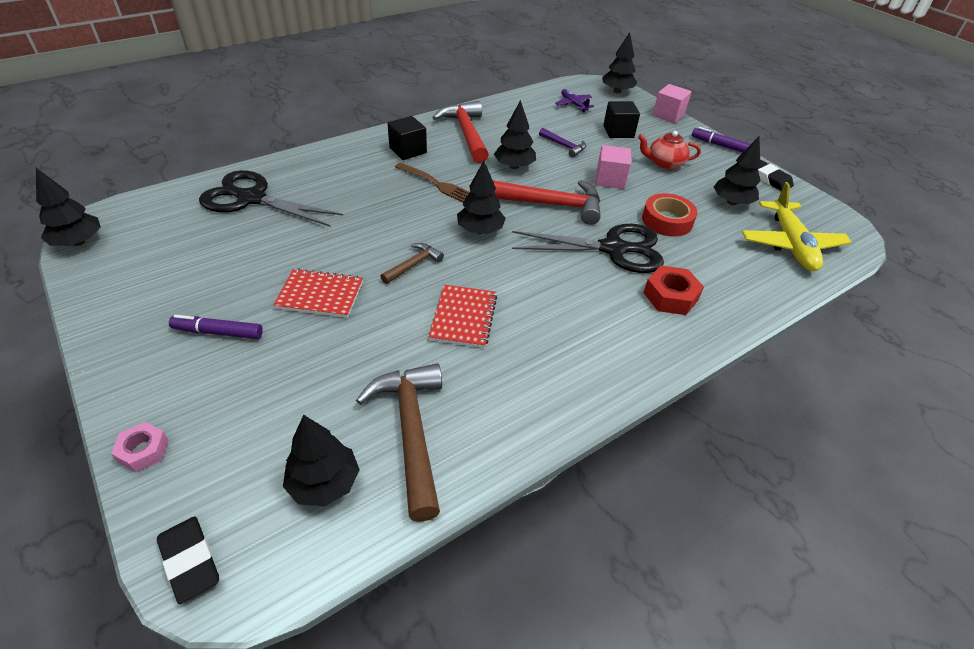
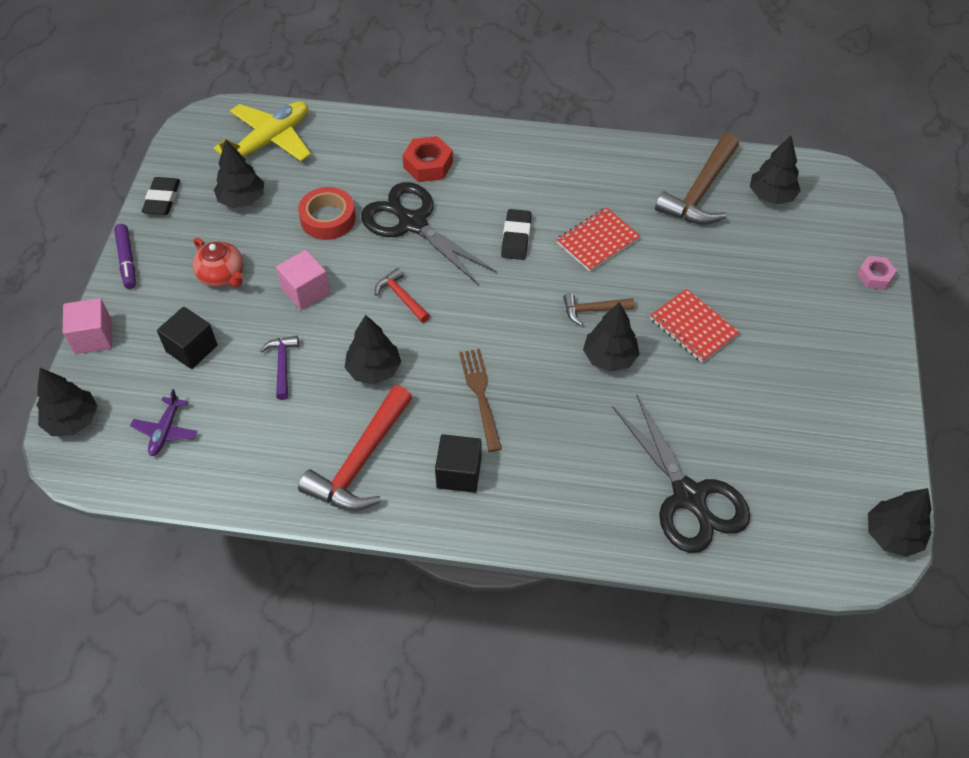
camera: 135 degrees left, 10 degrees up
(190, 561) = (863, 201): black eraser -> black eraser (516, 237)
(218, 332) = (793, 340): purple marker -> none
(480, 230) = (500, 310): black tree -> black tree (609, 357)
(552, 205) = (401, 297): red hammer -> red hammer, size x0.52

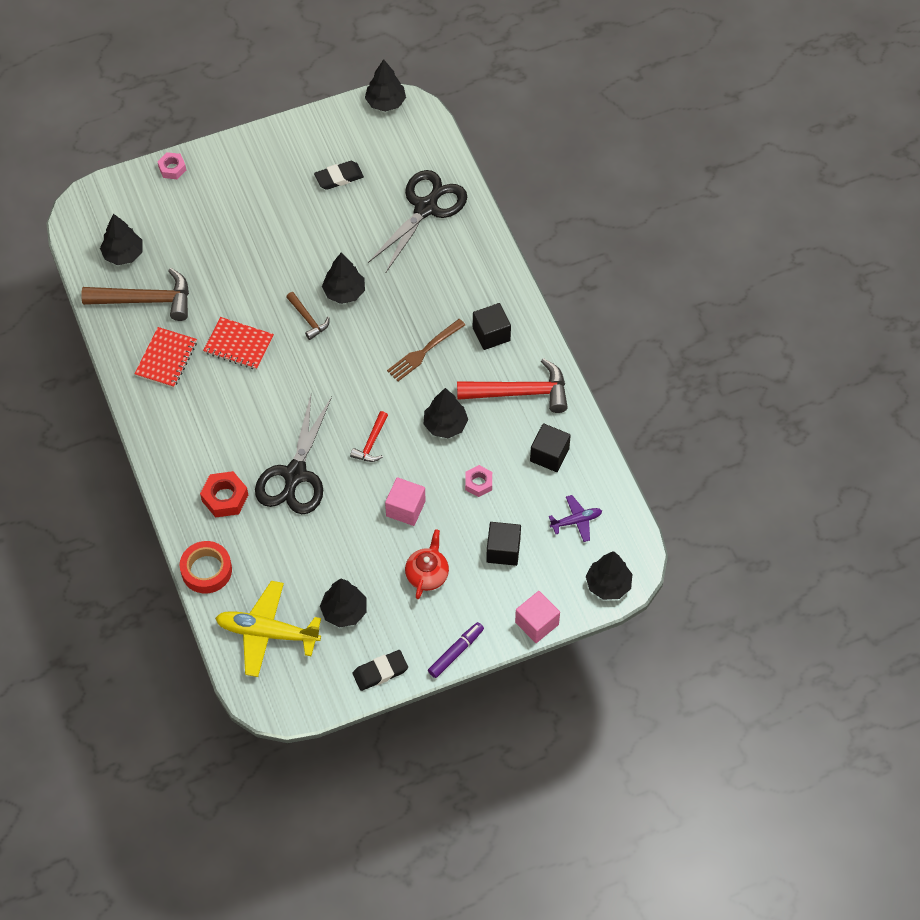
camera: 120 degrees left, 5 degrees up
(262, 448) = (549, 455): none -> black cube
(282, 365) = (478, 483): purple hammer -> pink nut
(328, 219) = (326, 536): red tape -> red tape (206, 570)
(516, 237) = (267, 398): black eraser -> black eraser (339, 177)
(693, 327) = (286, 255): red notebook -> red notebook (166, 359)

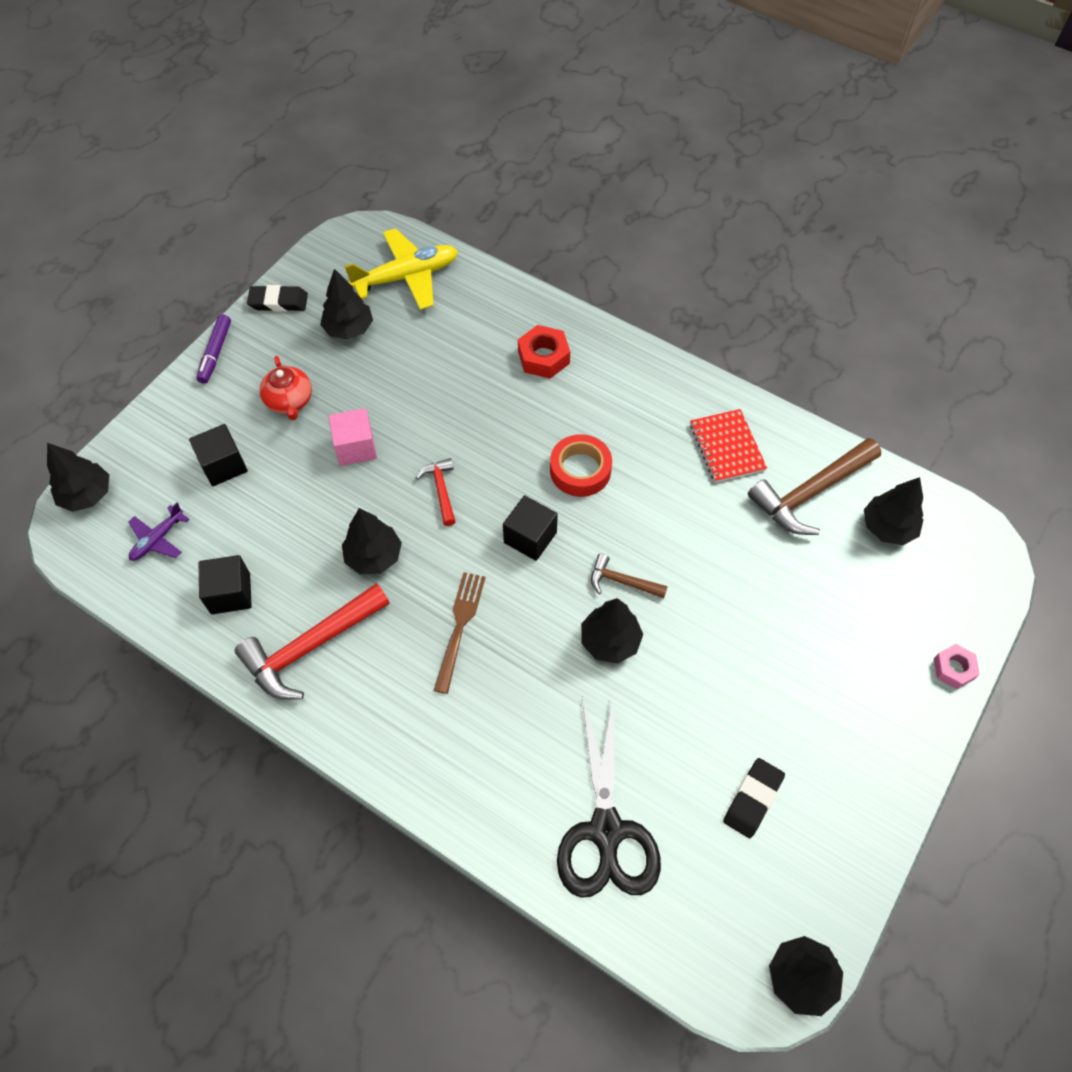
camera: 145 degrees right, 0 degrees up
(206, 570) = (505, 293): red tape -> red tape (580, 470)
(238, 345) = (669, 506): red notebook -> none
(295, 475) = (494, 414): black scissors -> none
(380, 672) = (278, 302): black eraser -> black eraser turned 60 degrees clockwise
(478, 483) = (294, 516): pink nut -> none
(491, 334) = (394, 700): black cube -> black cube (530, 537)
(536, 623) = (147, 419): pink cube -> none

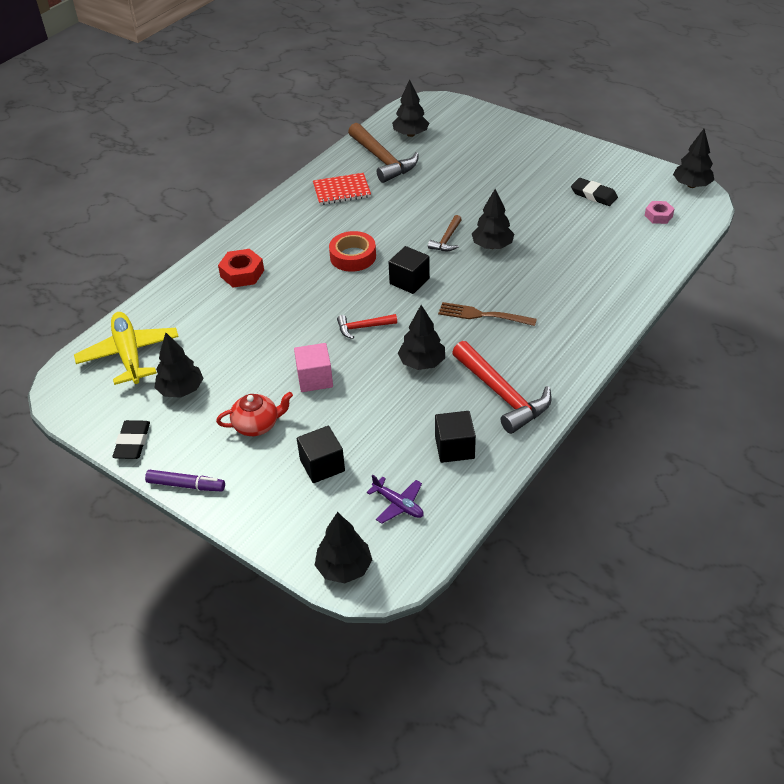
camera: 85 degrees left, 15 degrees down
(606, 831) = (623, 251): black scissors -> none
(953, 669) = (506, 121): pink nut -> pink nut (658, 216)

